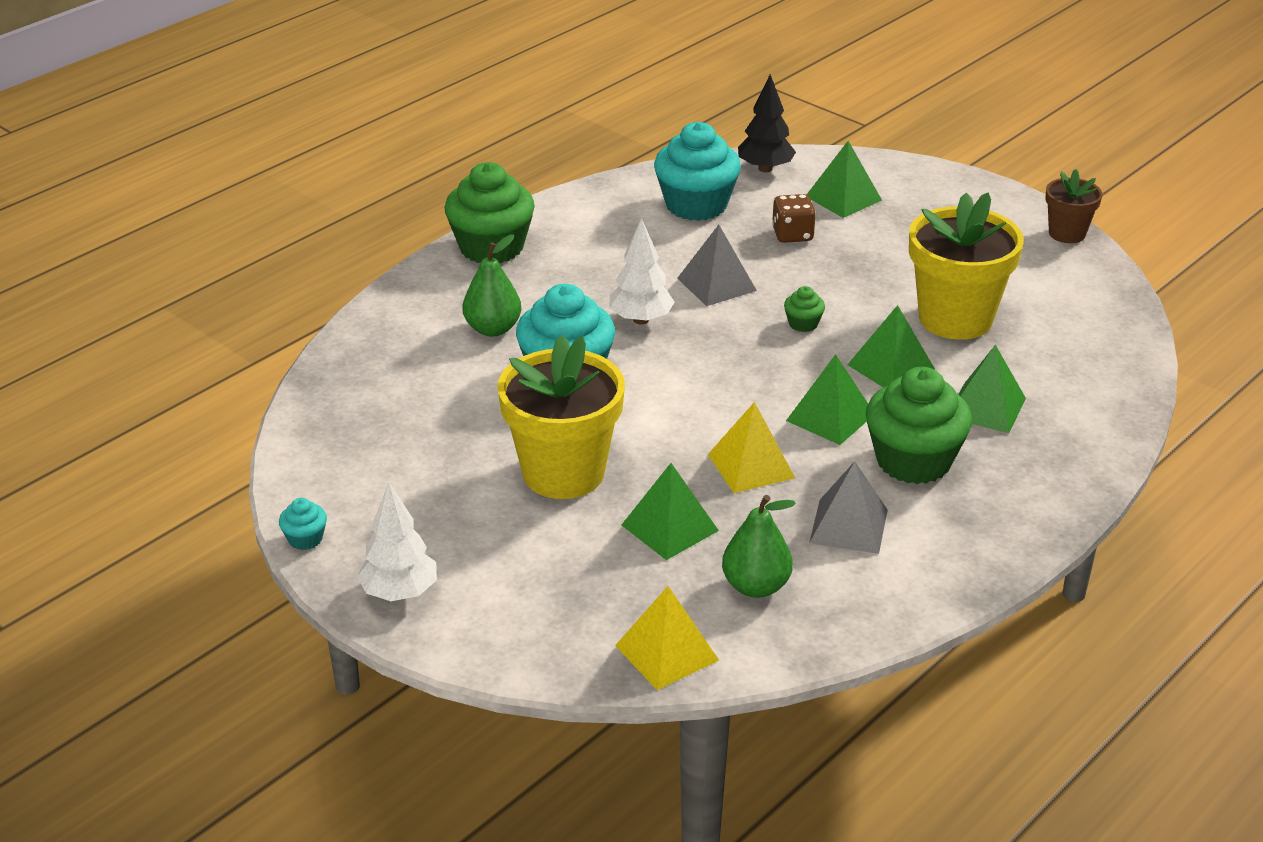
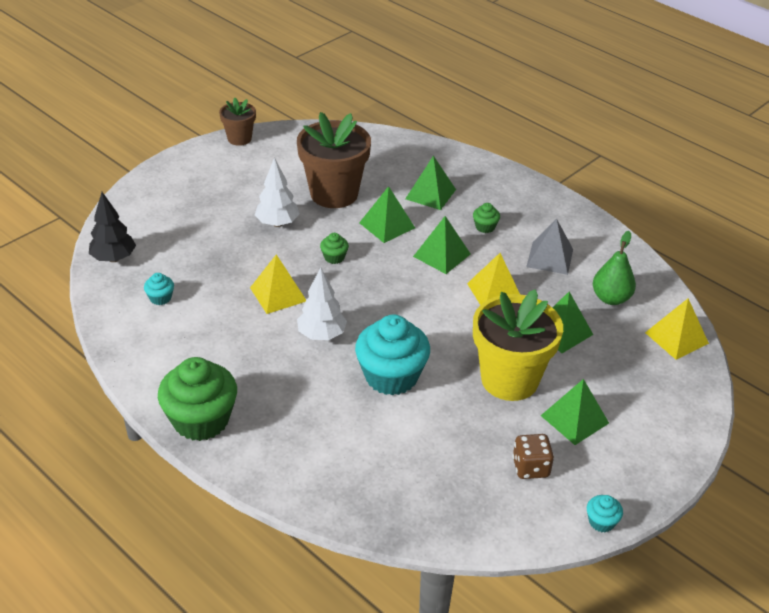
camera: 90 degrees left, 5 degrees up
(400, 593) = (650, 463): white tree -> white tree (277, 223)
(493, 329) = (327, 418): green pear -> none
(696, 205) = (160, 298): turquoise cupcake -> turquoise cupcake, size x0.43
(716, 284) = (278, 294): grey pyramid -> yellow pyramid
(792, 235) = (216, 253): brown dice -> brown dice (530, 468)
(843, 198) = (169, 224): green pyramid -> green pyramid (574, 419)
(913, 461) = (485, 227): green cupcake -> green cupcake, size x0.43
(955, 319) = (334, 194): yellow flower pot -> brown flower pot

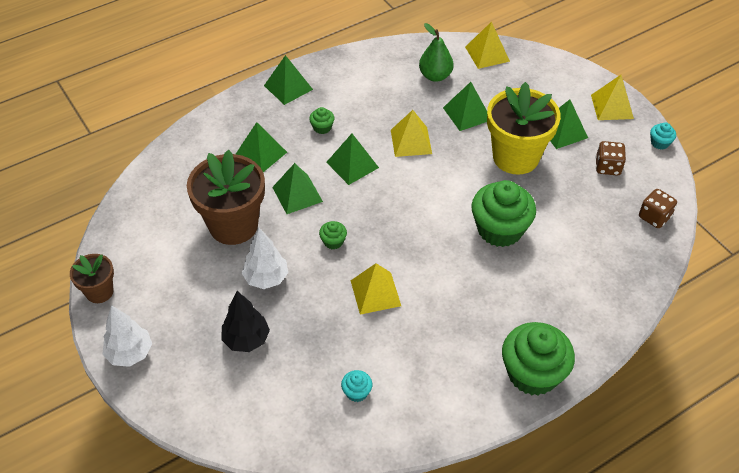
camera: 75 degrees left, 10 degrees up
(114, 258) = (279, 432): black tree -> black tree (246, 339)
(321, 335) = (439, 268): white tree -> white tree (130, 353)
(391, 376) = (500, 229): turquoise cupcake -> green cupcake
(462, 519) = (654, 217): none -> brown dice
(532, 196) = (288, 87): none -> green pyramid
(550, 258) = (376, 97): grey pyramid -> none
(646, 466) = (612, 106): none -> yellow pyramid

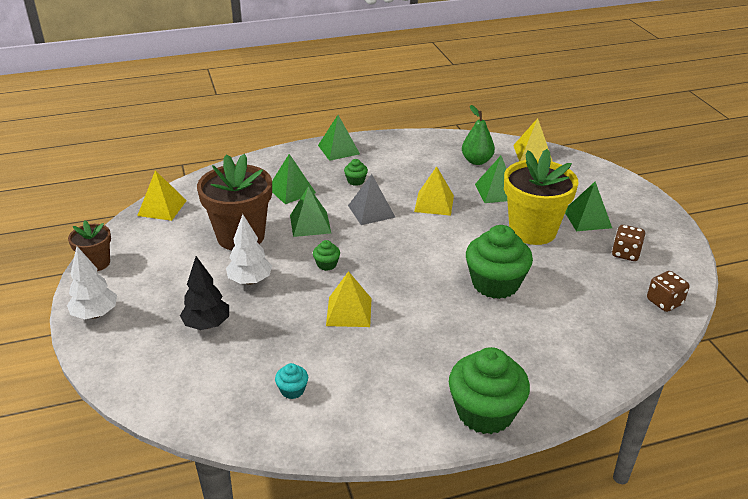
camera: 15 degrees right, 15 degrees down
(352, 164) = (371, 211): green pyramid -> grey pyramid
(612, 106) = (644, 208): yellow pyramid -> yellow pyramid (162, 208)
(659, 143) = (687, 243): turquoise cupcake -> none

